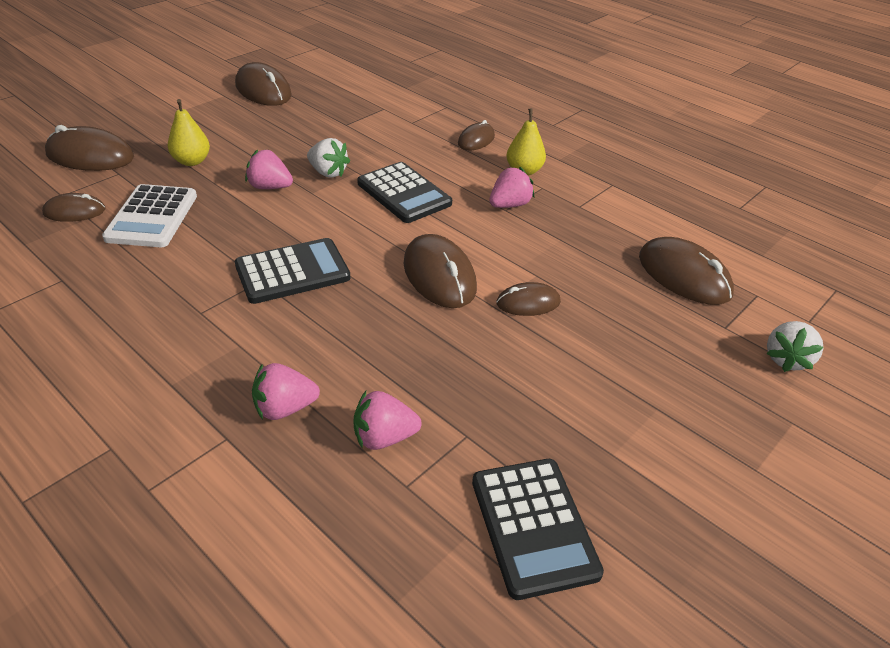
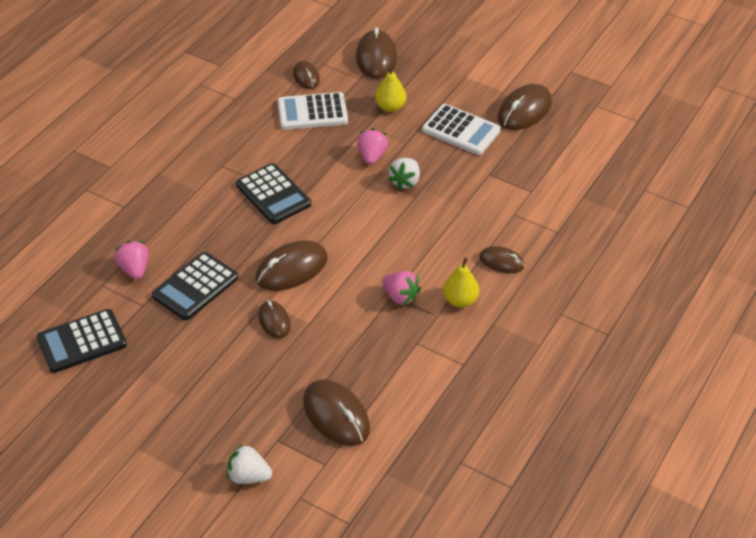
camera: 80 degrees right, 5 degrees up
(267, 127) = (461, 130): none -> white calculator
(284, 408) = (149, 223): pink strawberry -> none
(404, 193) = (392, 231): black calculator -> black calculator (195, 287)
(684, 276) = (336, 415): brown mouse -> brown mouse turned 75 degrees counterclockwise

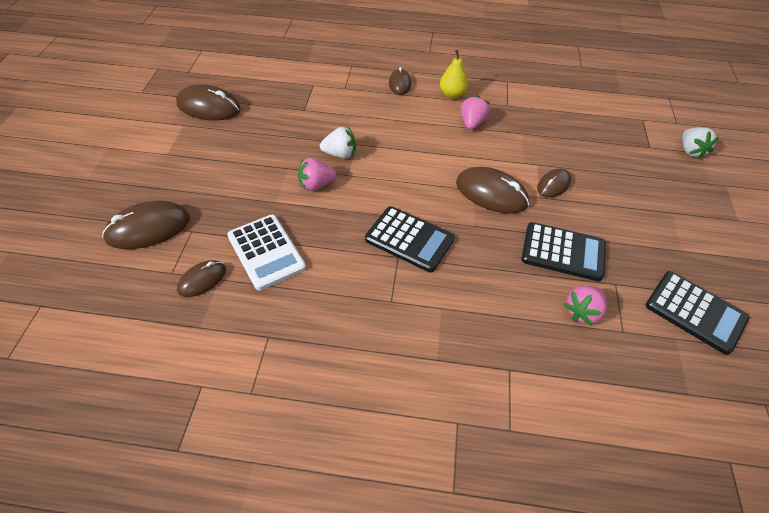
camera: 115 degrees left, 5 degrees up
(273, 194) = (409, 239): black calculator -> black calculator turned 90 degrees clockwise
(336, 415) = (602, 125): brown mouse -> none
(390, 107) = (234, 193): yellow pear -> none
(461, 130) = (252, 137): white calculator -> none

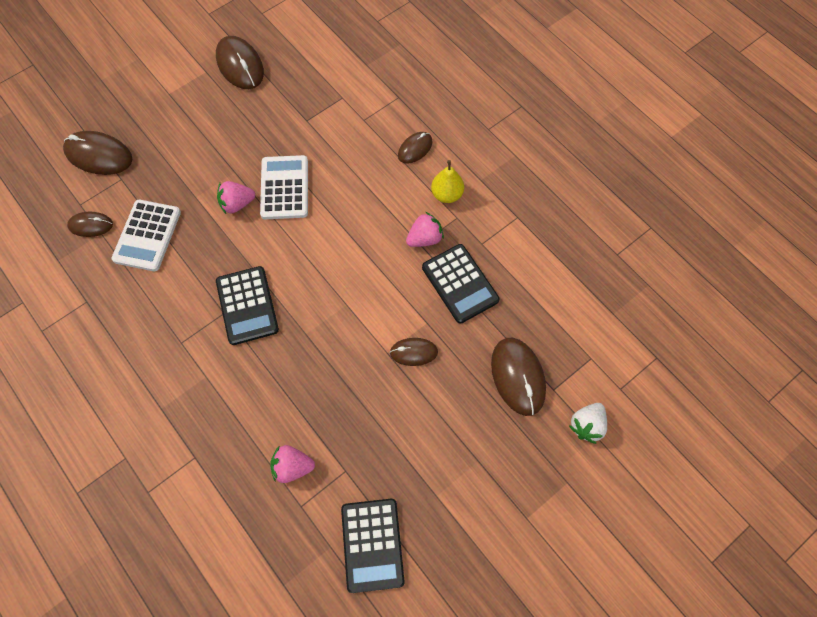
camera: 45 degrees right, 15 degrees up
(316, 185) = (237, 204): pink strawberry -> pink strawberry turned 45 degrees counterclockwise
(340, 154) = (284, 188): white strawberry -> white calculator
(491, 193) = (354, 318): brown mouse -> brown mouse (518, 377)
(563, 252) = (341, 413): black calculator -> black calculator (460, 284)

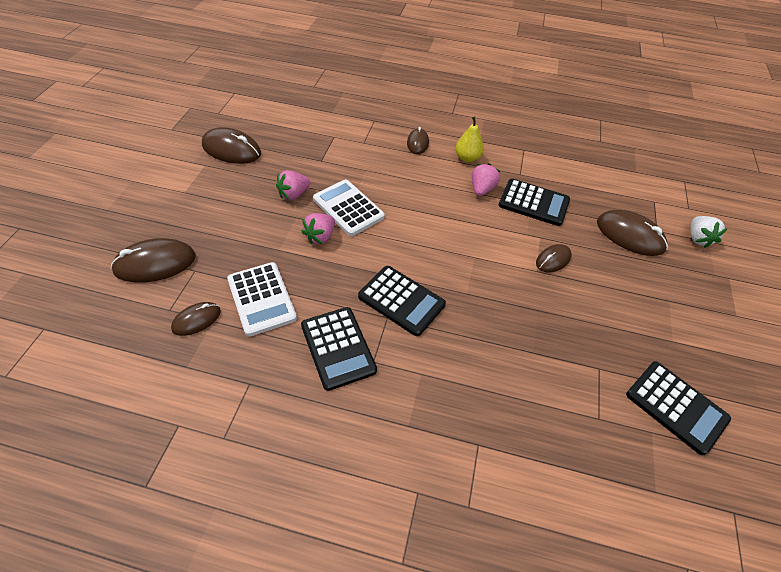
camera: 40 degrees left, 15 degrees down
(166, 314) = (338, 348): none -> black calculator
(292, 467) = (561, 393): pink strawberry -> pink strawberry (294, 194)

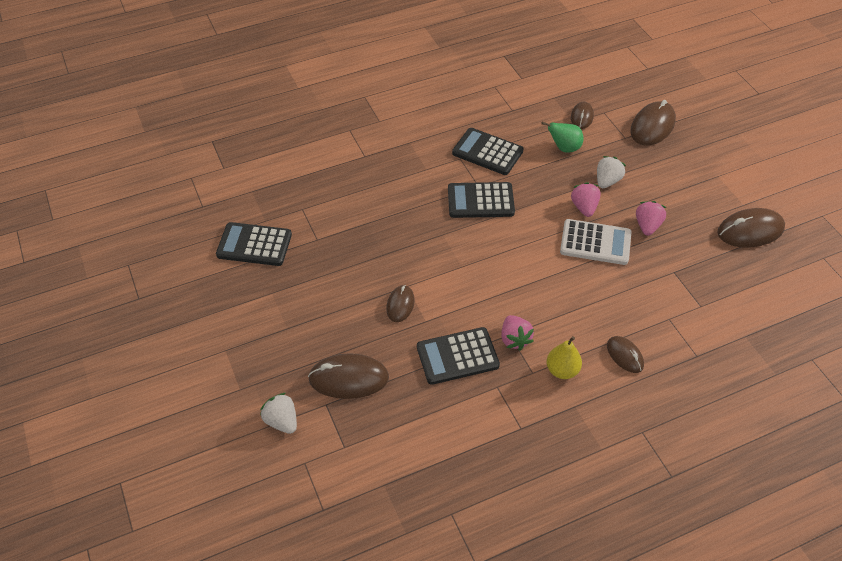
camera: 145 degrees right, 0 degrees up
(261, 299) = (564, 148): white calculator -> green pear
(271, 244) = (607, 181): none -> white strawberry

